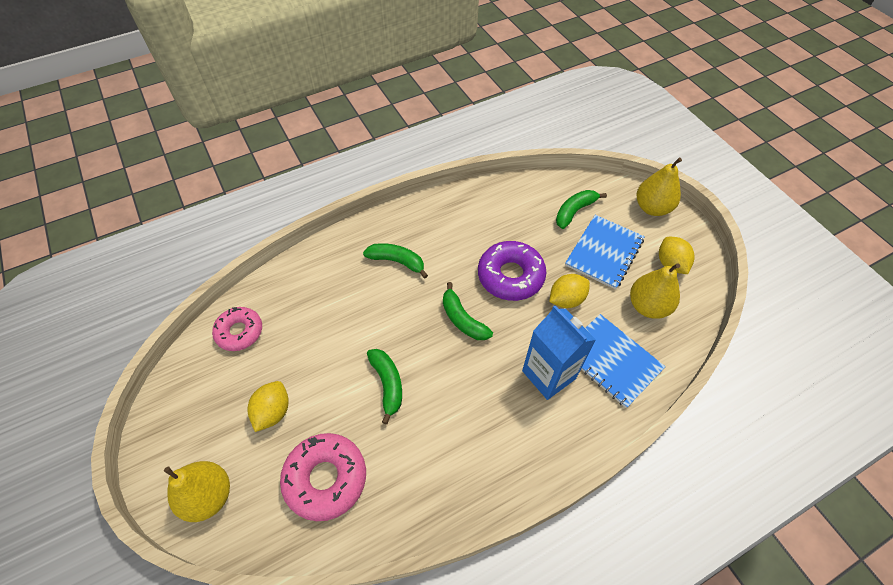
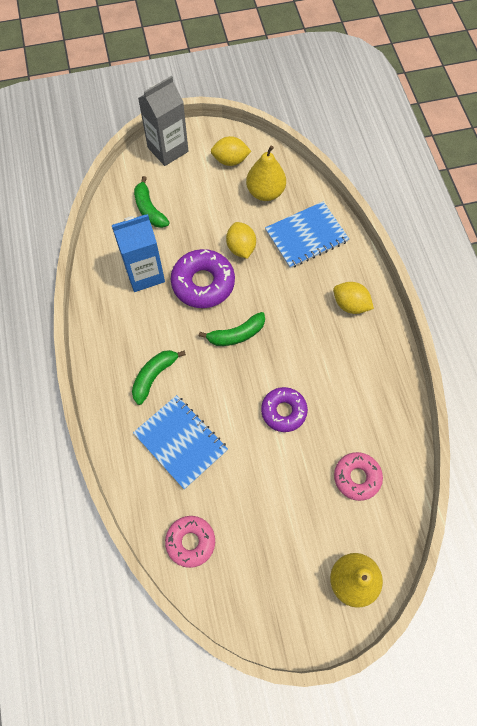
camera: 75 degrees left, 10 degrees up
(273, 412) = (286, 516): yellow lemon -> yellow lemon (350, 305)
(326, 478) = (357, 477): pink donut -> pink donut, size x0.67
(387, 384) = (283, 411): green banana -> purple donut
(548, 375) = (307, 284): blue carton -> blue carton (144, 274)
(604, 252) = (202, 203): blue notebook -> blue notebook (180, 442)
(652, 208) = (168, 149): yellow pear -> grey carton

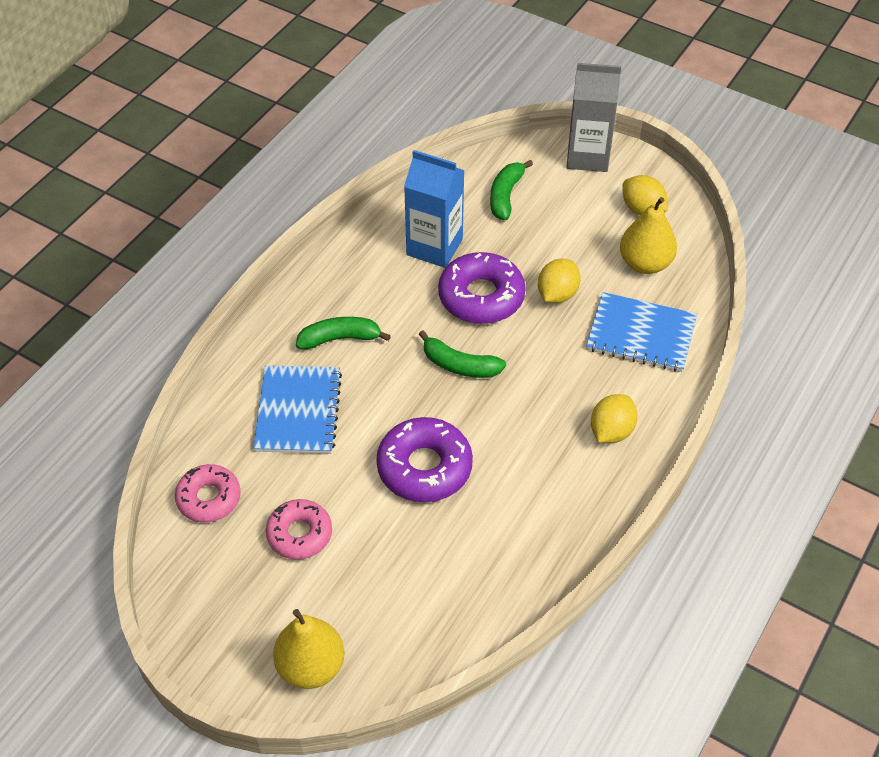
camera: 45 degrees right, 15 degrees down
(283, 411) = (424, 467): purple donut -> purple donut, size x1.50
(350, 305) = (611, 431): yellow lemon -> yellow lemon turned 45 degrees clockwise
(357, 477) = (425, 585): pink donut -> pink donut (299, 534)

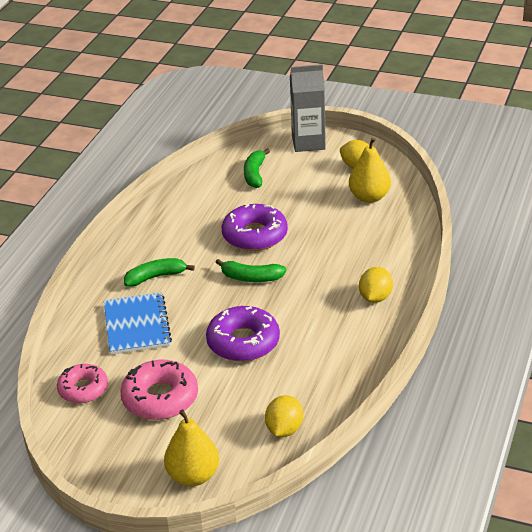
camera: 10 degrees left, 15 degrees down
(299, 534) = (160, 398): pink donut -> pink donut, size x1.50
(434, 247) = (211, 212): blue carton -> none
(557, 294) = (310, 225): yellow lemon -> yellow lemon (284, 429)
(641, 334) = (379, 238): blue notebook -> none

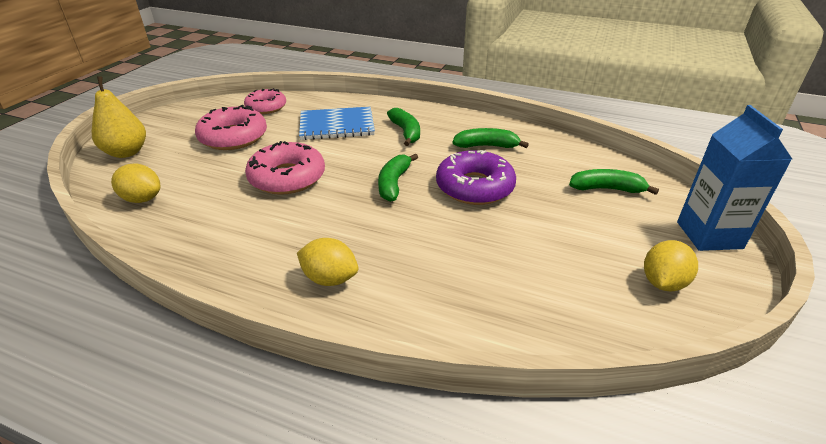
camera: 90 degrees right, 0 degrees up
(186, 228) = (486, 146): none -> green banana
(243, 342) = (287, 177): purple donut -> pink donut
(308, 142) = (709, 235): grey carton -> blue carton
(369, 197) = (578, 290): yellow pear -> none

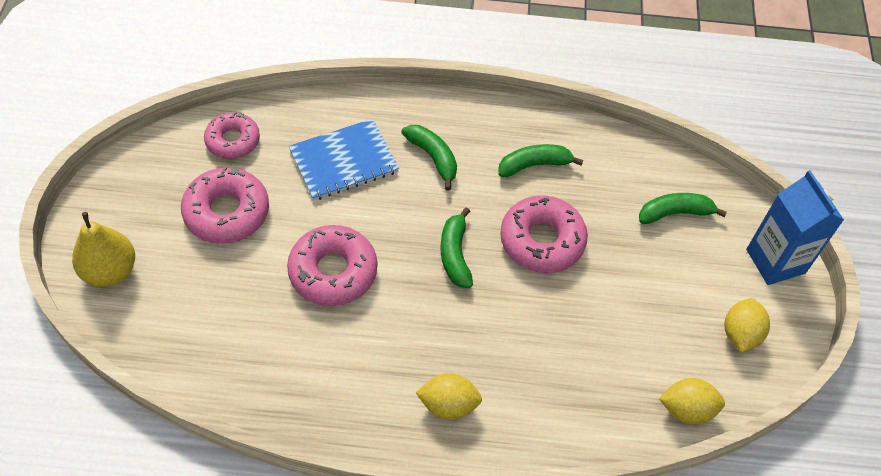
camera: 20 degrees left, 20 degrees up
(142, 199) = (189, 345): yellow lemon -> yellow lemon (687, 409)
(474, 187) = (542, 241): purple donut -> pink donut

